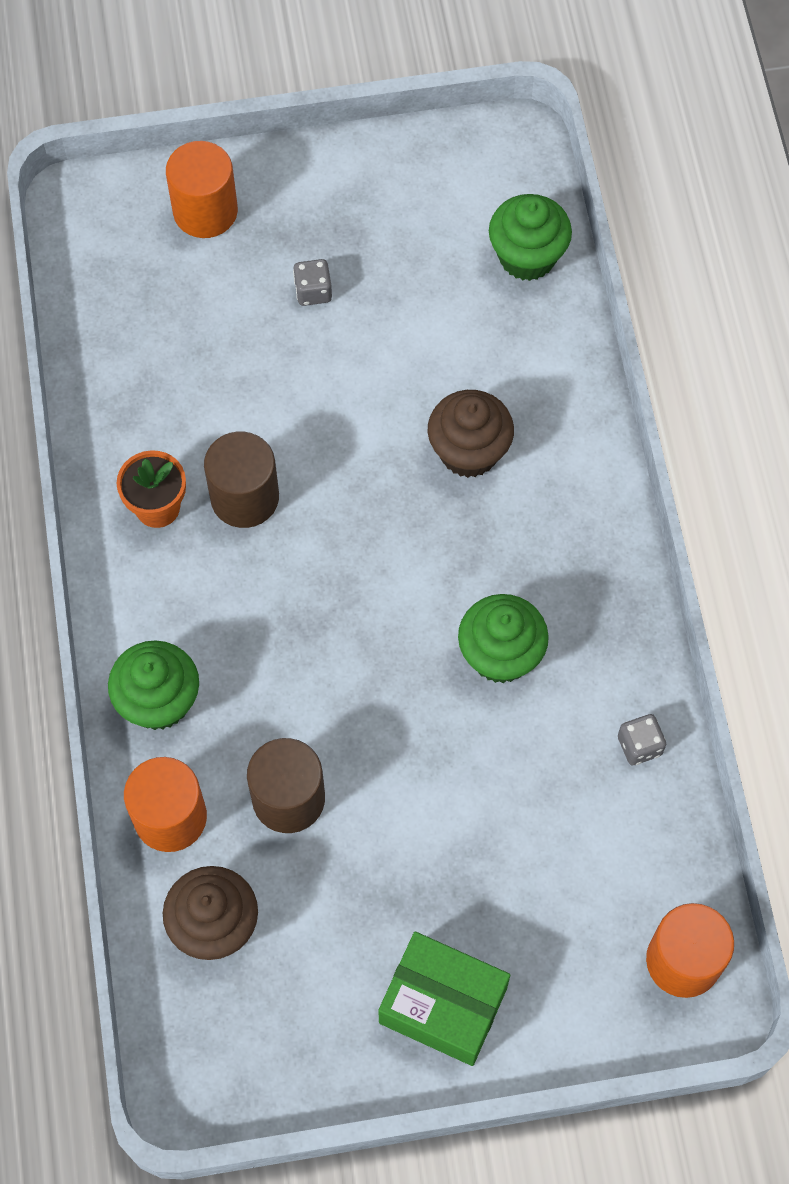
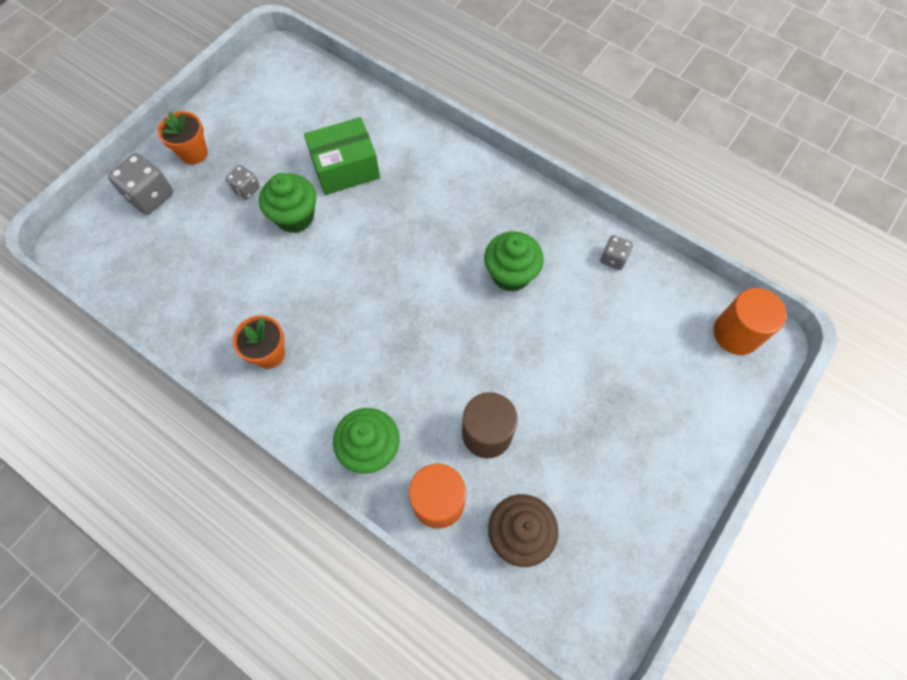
camera: 45 degrees left, 0 degrees up
(205, 211) = (150, 196): orange cylinder -> grey dice
(244, 497) = (311, 310): brown cylinder -> none
(299, 196) = (194, 153): none -> orange flower pot
(443, 1005) = (665, 460): green box -> green box (345, 168)
(469, 451) = (398, 199): brown cupcake -> none
(527, 256) = (334, 97): green cupcake -> green cupcake (295, 217)

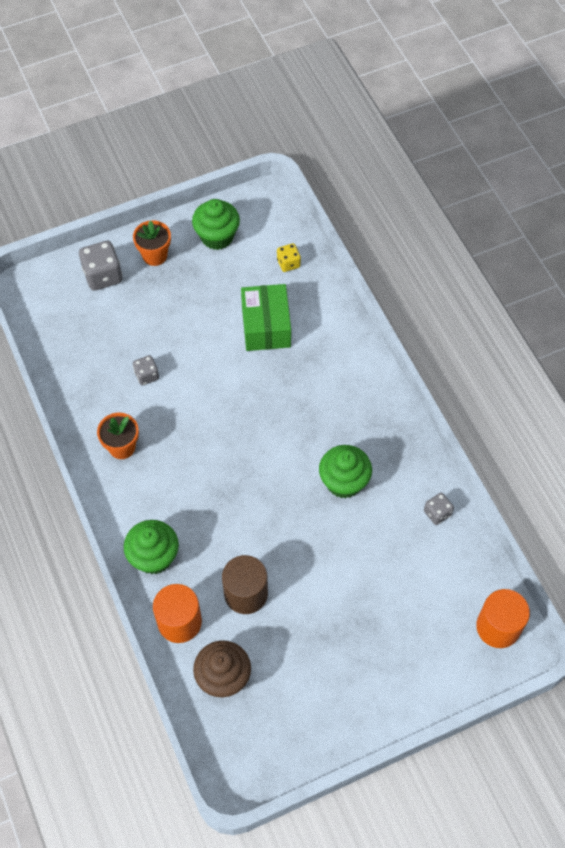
camera: 30 degrees right, 5 degrees down
(246, 189) = (178, 306): grey dice -> grey dice (147, 375)
(295, 217) = (202, 348): green cupcake -> green cupcake (217, 237)
(331, 102) = (288, 263): none -> yellow dice
(345, 168) = (266, 326): green box -> green box turned 75 degrees clockwise

